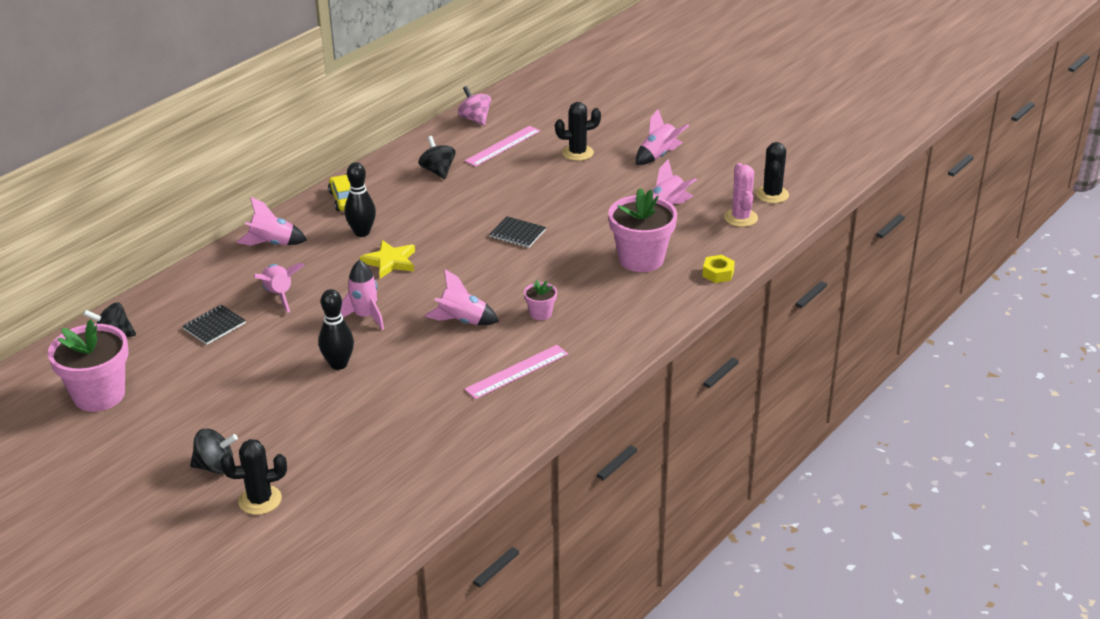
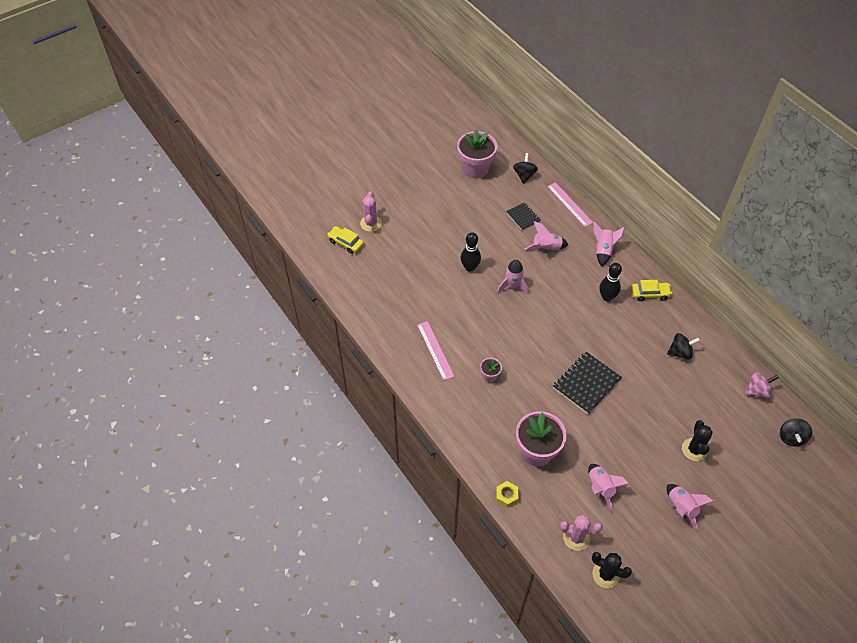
camera: 105 degrees right, 20 degrees up
(216, 467) = (402, 209): black spinning top -> black spinning top (791, 437)
(260, 500) = (371, 223): black cactus -> pink cactus
(316, 523) = (346, 243): none -> yellow car
(390, 262) = (568, 307): yellow star -> none
(462, 321) = (493, 333): pink rocket -> none
(503, 146) = (712, 401): pink ruler -> pink ruler (569, 204)
(517, 234) = (586, 383): black notebook -> black notebook, size x1.72

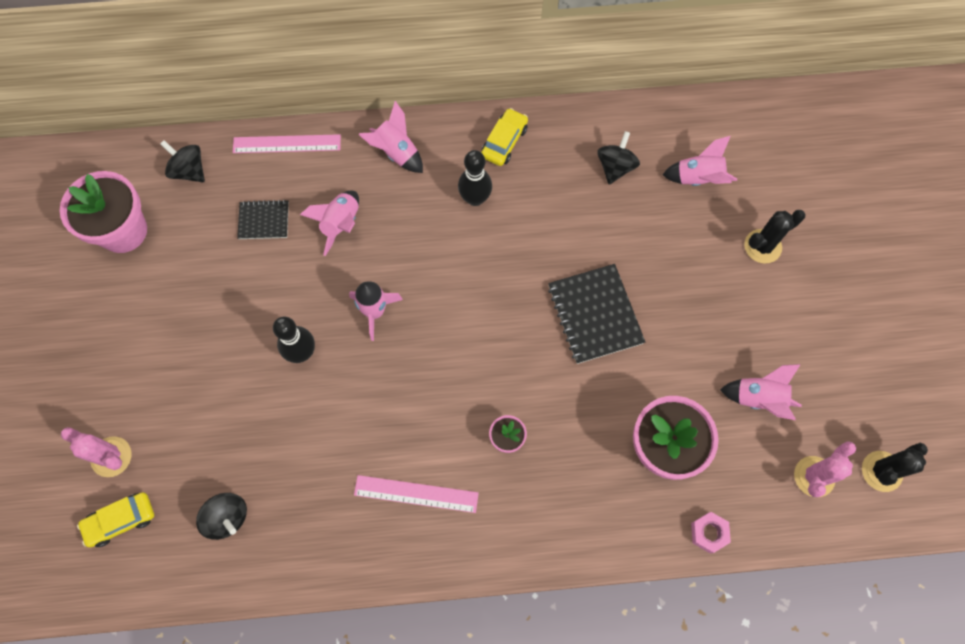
camera: 60 degrees left, 15 degrees up
(507, 496) = (708, 533): yellow nut -> pink nut
(681, 507) = (834, 316): pink rocket -> pink rocket (698, 179)
(694, 449) = (762, 246): black cactus -> black cactus turned 60 degrees counterclockwise
(757, 391) = (721, 117): pink spinning top -> none
(791, 437) = (802, 126): black spinning top -> black spinning top (227, 517)

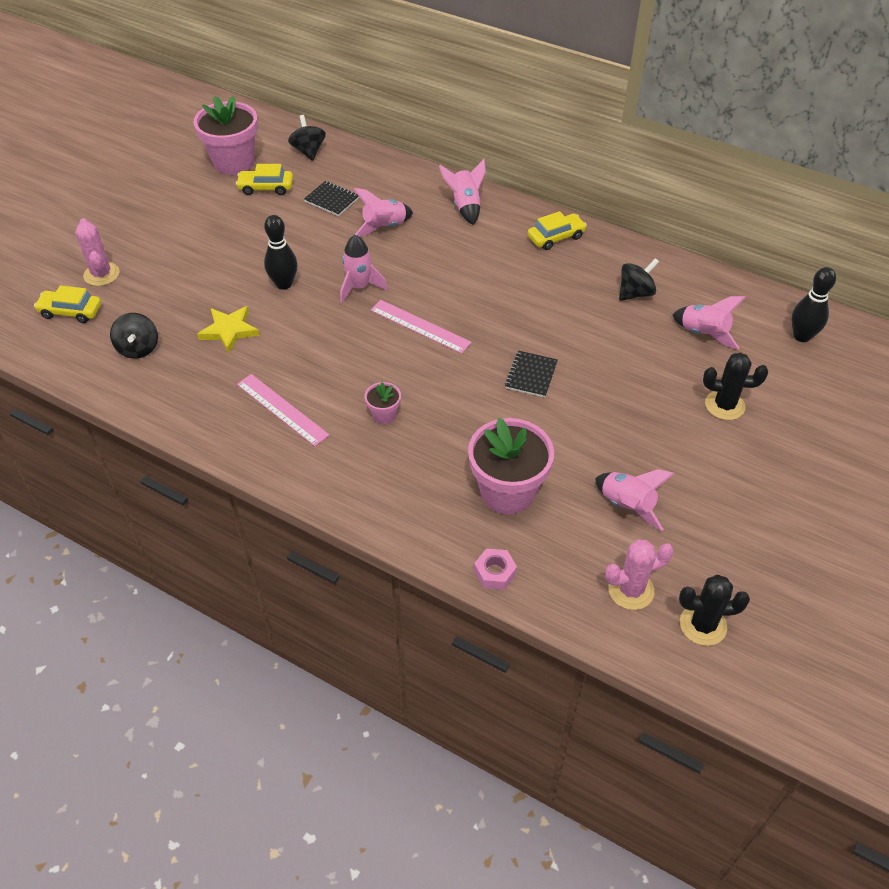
camera: 35 degrees right, 20 degrees down
(185, 244) = (266, 187): none -> yellow car
(287, 144) = (390, 167): pink ruler -> pink ruler (420, 326)
(296, 440) = (229, 331): none -> yellow star
(475, 198) = (500, 259): black bowling pin -> black bowling pin (802, 336)
(595, 314) = (531, 375): black notebook -> black notebook, size x0.58

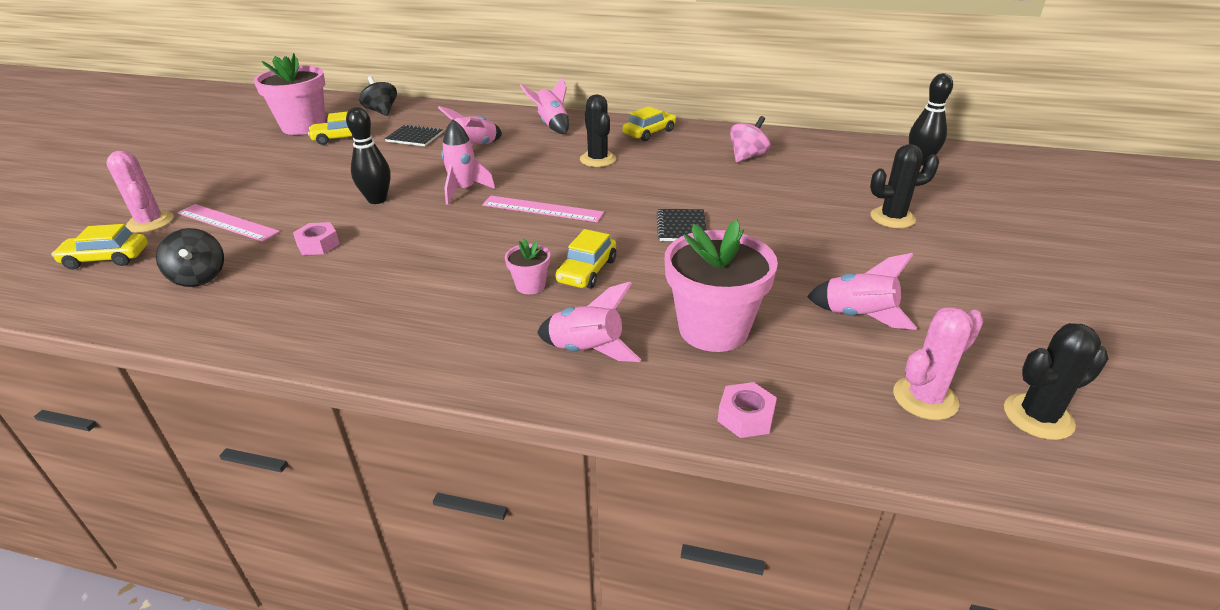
camera: 15 degrees left, 15 degrees down
(229, 331) = (318, 244): yellow star -> pink nut
(282, 409) = (400, 302): pink ruler -> pink ruler (227, 222)
(433, 409) = (587, 271): none -> yellow car
(491, 268) = (598, 159): none -> black cactus
(635, 293) = (747, 156): black spinning top -> pink spinning top
(703, 334) = (831, 173): pink rocket -> pink rocket (587, 350)

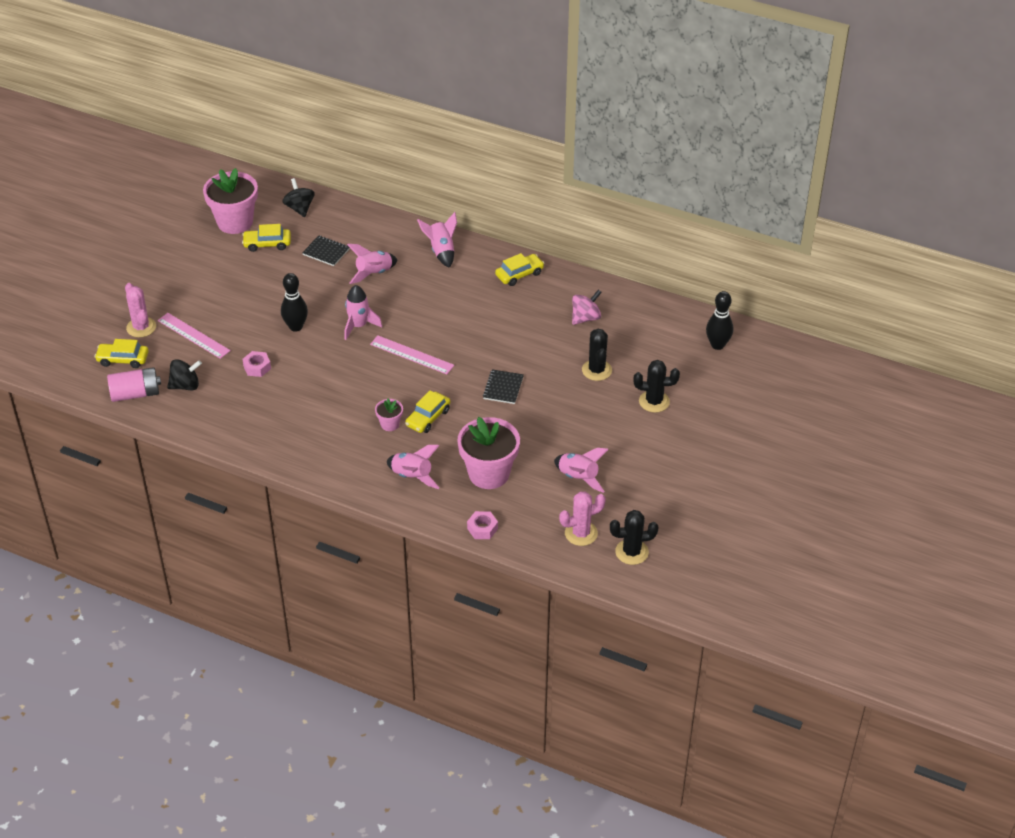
camera: 10 degrees right, 10 degrees up
(110, 297) = (135, 394): none -> pink battery
(199, 277) = (185, 385): black spinning top -> black spinning top turned 90 degrees counterclockwise
(598, 159) = (467, 304): black cactus -> black cactus (596, 370)

